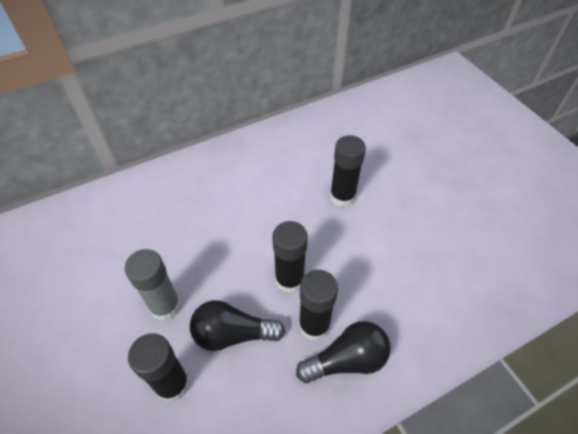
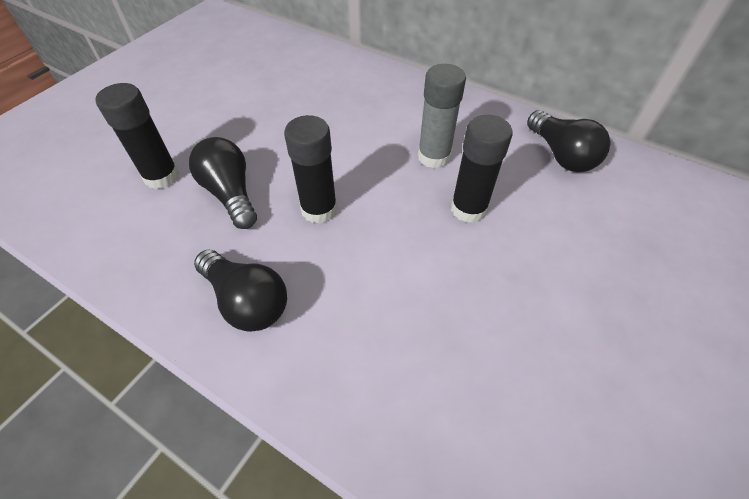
camera: 60 degrees right, 0 degrees up
(165, 306) = (235, 137): grey glue stick -> grey glue stick (434, 157)
(314, 325) = (275, 253): black glue stick -> none
(329, 128) = (561, 155): none -> black light bulb

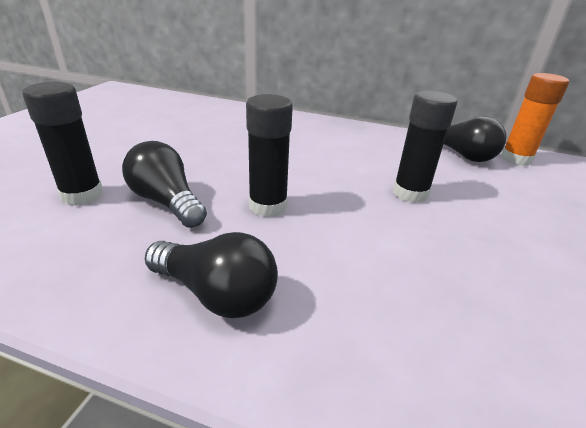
camera: 15 degrees left, 20 degrees down
(434, 157) = (357, 162): grey glue stick -> none
(626, 169) = (516, 159): none -> orange glue stick

